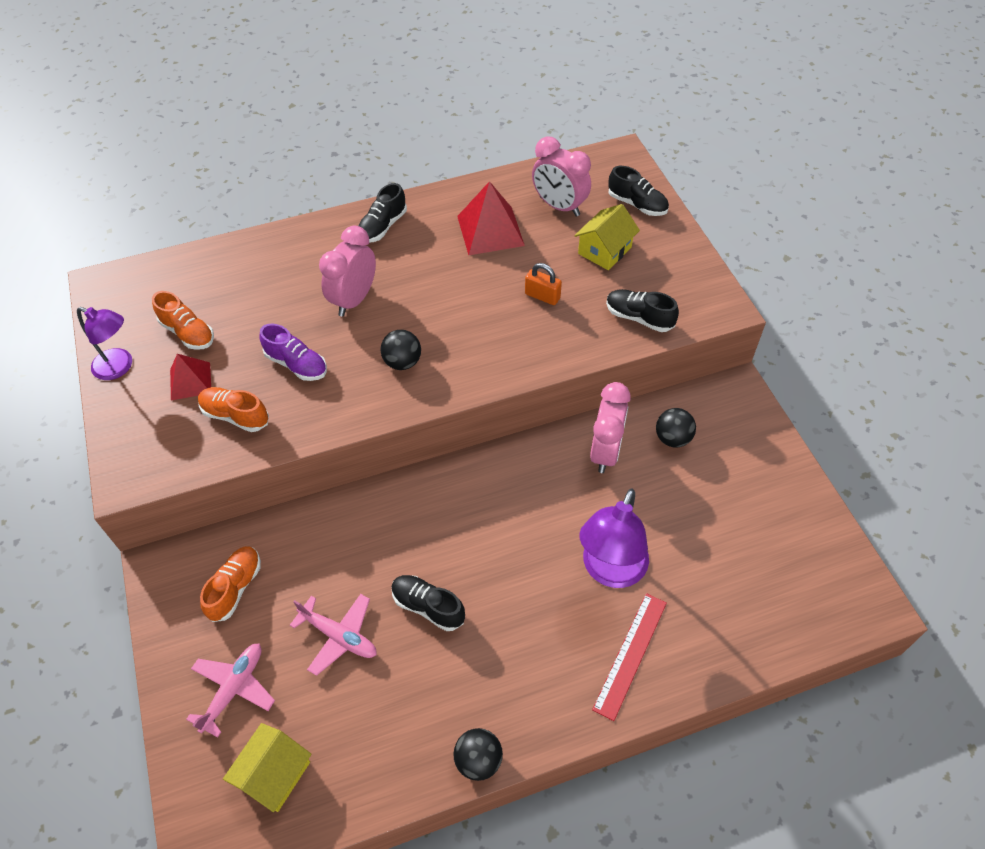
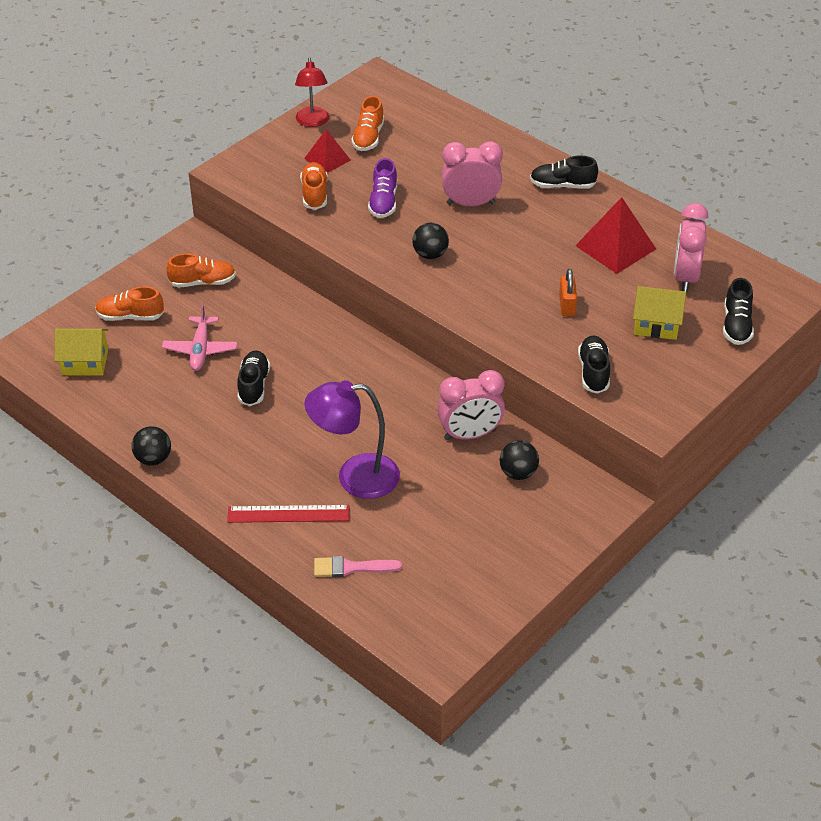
camera: 60 degrees right, 10 degrees down
(119, 367) = (312, 122): purple lamp -> red lamp
(234, 689) = (130, 316): pink plane -> orange shoe
(729, 629) = (351, 568): none -> pink brush

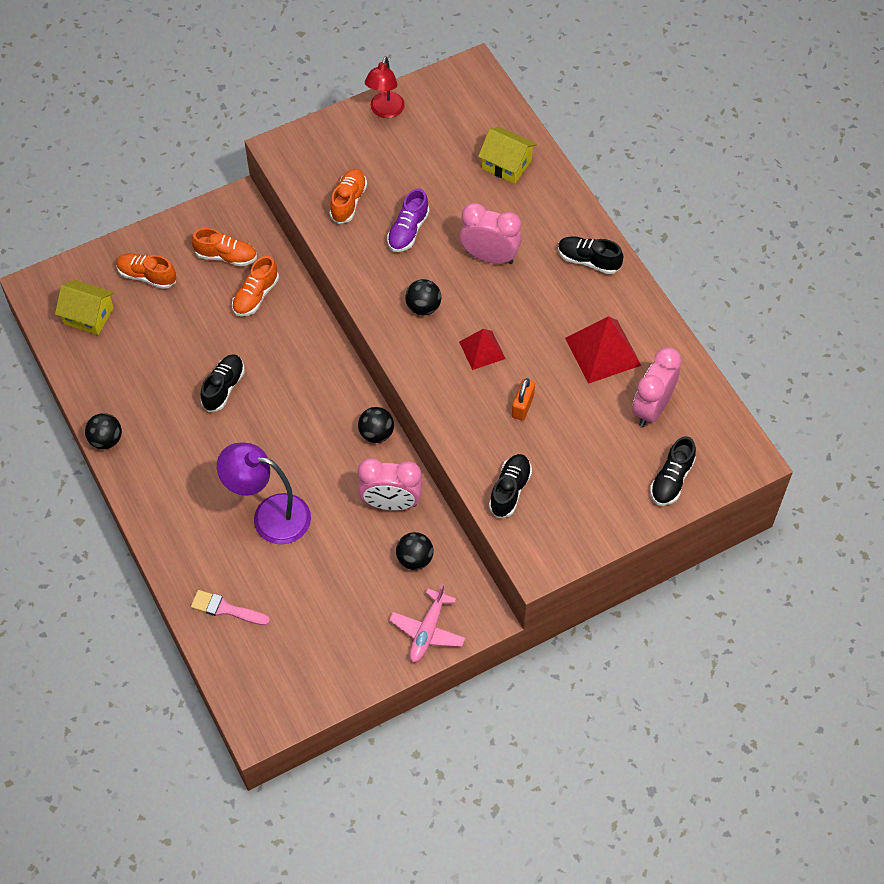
camera: 20 degrees right, 15 degrees up
(200, 349) = (193, 333): pink plane -> pink plane (427, 631)
(288, 514) = (196, 536): red ruler -> none
(327, 159) = (379, 162): red pyramid -> red pyramid (482, 350)
(368, 137) = (429, 146): orange shoe -> orange shoe (256, 296)
(425, 383) = (376, 433): none -> black ball
(656, 324) = (595, 454): yellow house -> yellow house (506, 164)

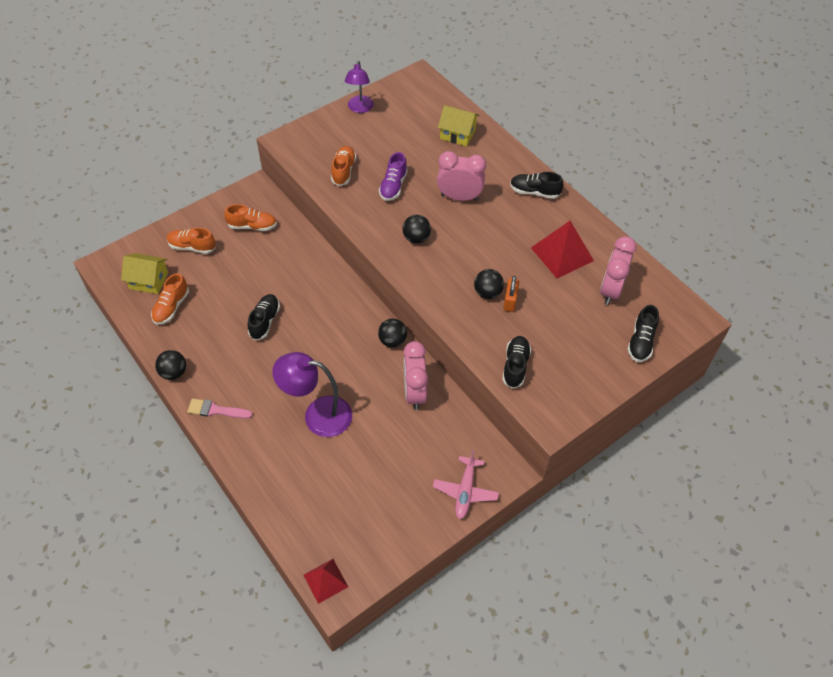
camera: 10 degrees left, 5 degrees down
(226, 609) = (293, 496): pink brush -> pink brush (216, 410)
(256, 296) = (280, 251): orange shoe -> orange shoe (171, 307)
(385, 111) = (359, 108): red lamp -> purple lamp
(391, 503) = (414, 392): pink clock -> pink clock turned 90 degrees clockwise
(414, 559) = (442, 434): black ball -> black ball (487, 293)
(482, 350) = (469, 264): red pyramid -> red pyramid (325, 581)

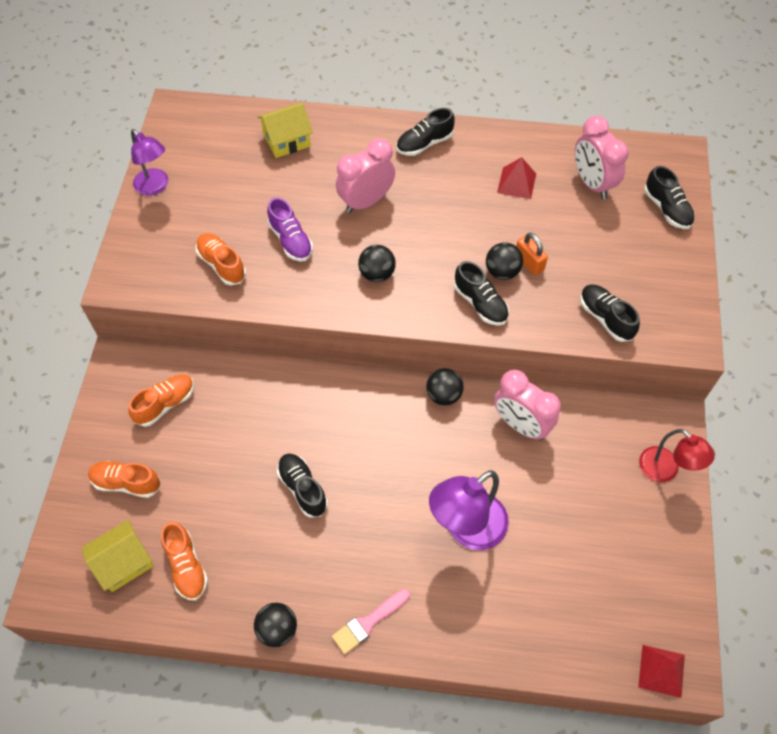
camera: 45 degrees left, 5 degrees up
(192, 247) = (126, 483): orange shoe -> orange shoe turned 45 degrees clockwise
(452, 298) = (480, 303): none -> black shoe
(465, 491) = (665, 471): pink plane -> red lamp
(562, 254) = (516, 183): red pyramid -> red pyramid, size x0.62

